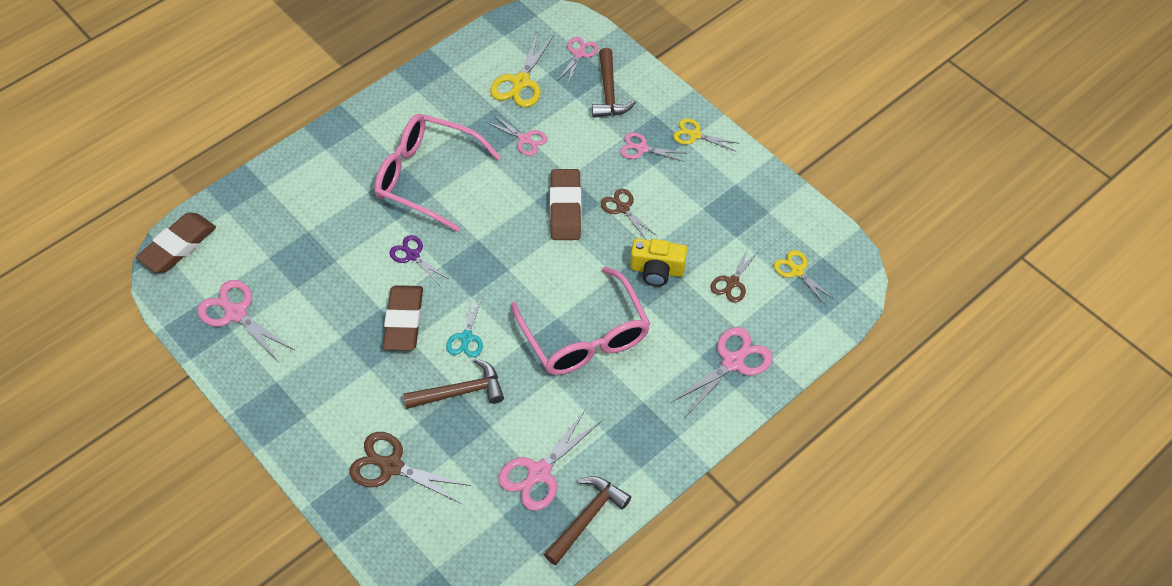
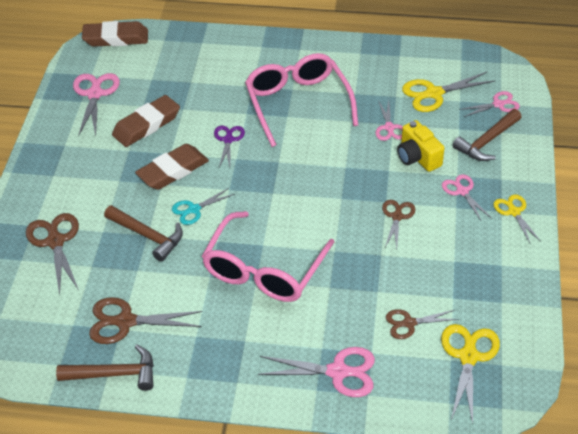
camera: 50 degrees right, 10 degrees down
(539, 472) = (126, 321): pink scissors -> brown scissors
(565, 208) = (358, 187): brown eraser -> brown eraser (146, 125)
(657, 270) = (367, 272): yellow camera -> yellow camera (417, 157)
(797, 271) = (468, 357): yellow scissors -> yellow scissors, size x1.58

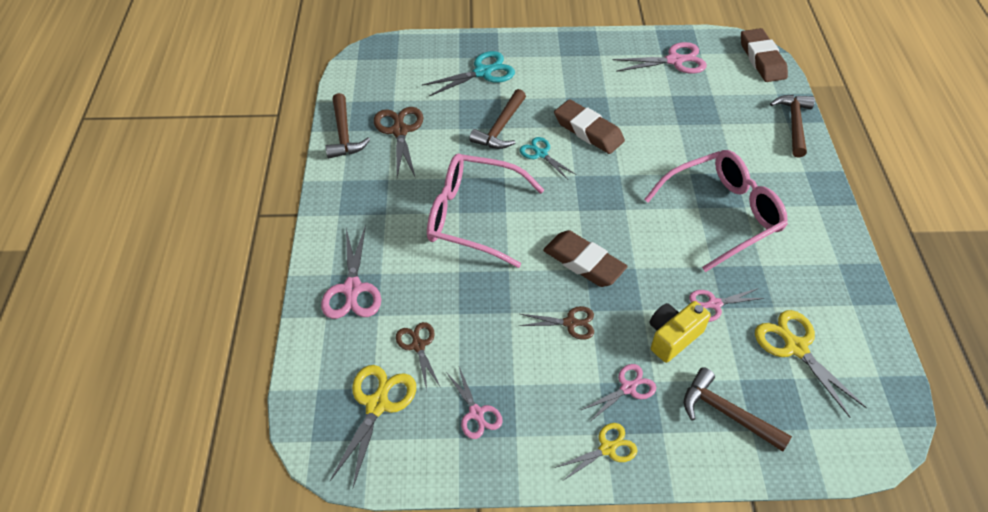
camera: 80 degrees right, 5 degrees up
(55, 242) = (482, 72): brown scissors -> turquoise scissors
(146, 125) = (645, 102): brown eraser -> brown eraser (583, 262)
(205, 39) = (794, 124): none -> brown hammer
(228, 140) = (644, 165): purple scissors -> none
(468, 357) = (377, 405): yellow scissors -> yellow scissors turned 75 degrees counterclockwise
(498, 104) = (805, 425): pink scissors -> pink scissors (476, 413)

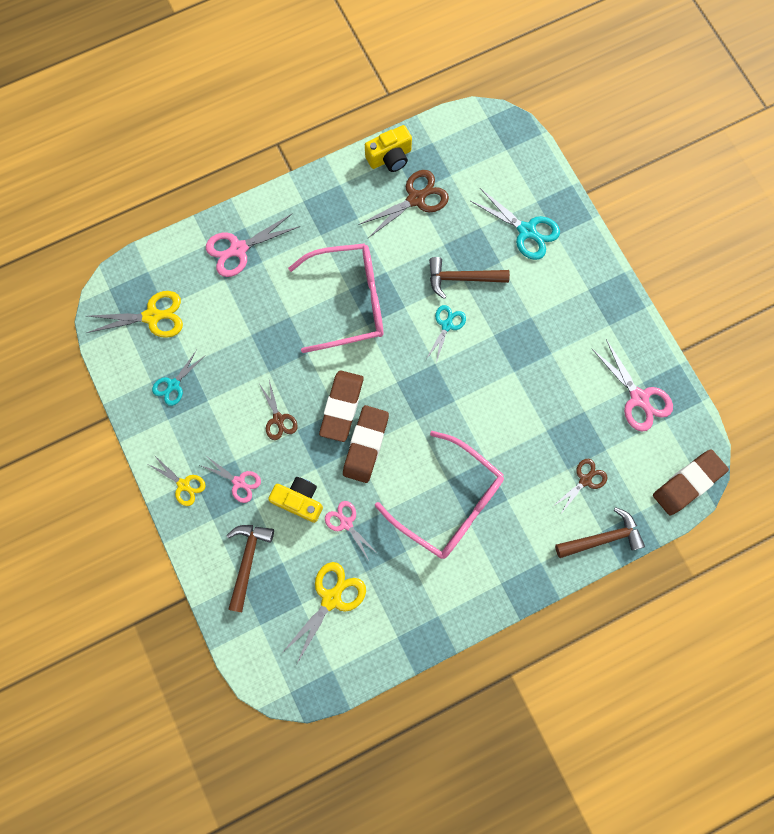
camera: 65 degrees right, 25 degrees up
(344, 134) = (390, 157): brown hammer -> yellow camera
(418, 345) = (210, 320): brown scissors -> brown scissors (585, 480)
(472, 216) = (349, 301): pink glasses -> pink glasses turned 90 degrees clockwise
(476, 413) = (173, 385): pink scissors -> turquoise scissors
(588, 131) = (496, 354): brown eraser -> brown eraser (366, 445)

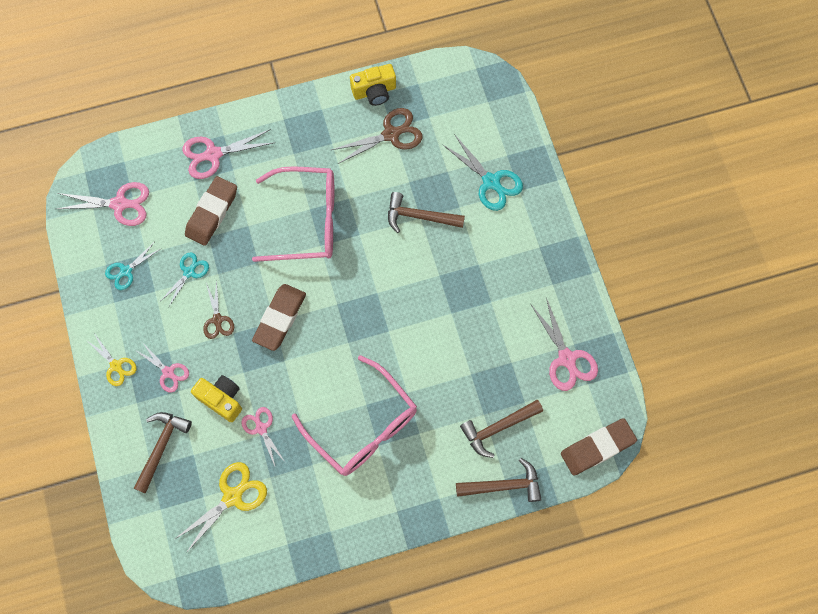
camera: 10 degrees right, 5 degrees down
(152, 316) = (119, 204): yellow scissors -> pink scissors
(366, 445) = (295, 358): brown eraser -> brown eraser (212, 213)
(447, 325) = (395, 258): turquoise scissors -> turquoise scissors (189, 272)
(585, 480) = (498, 428): brown scissors -> brown hammer

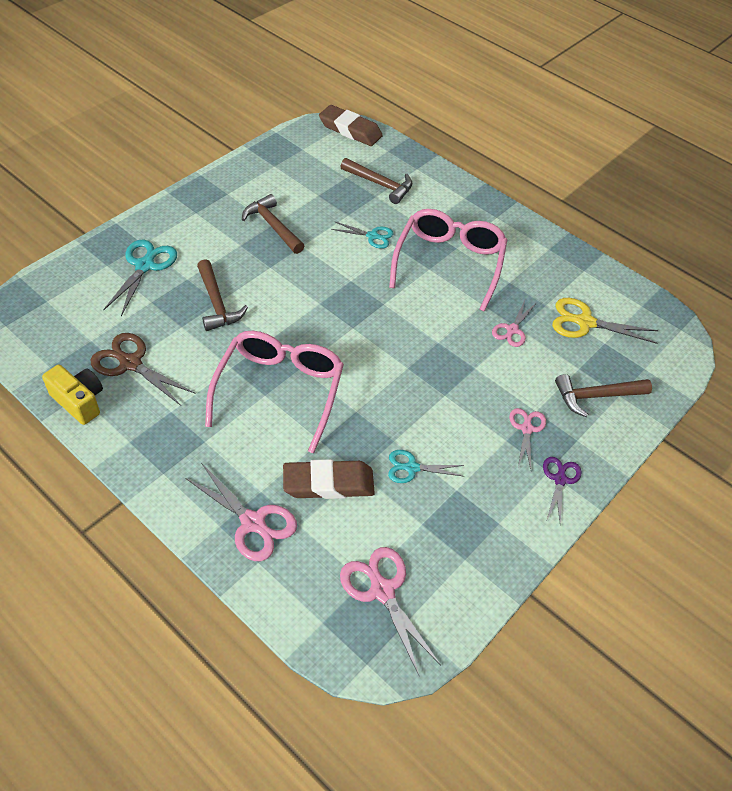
camera: 125 degrees left, 20 degrees down
(116, 365) = (560, 479): yellow scissors -> purple scissors
(126, 271) = (456, 532): turquoise scissors -> turquoise scissors (372, 236)
(217, 319) = (442, 415): brown scissors -> none
(221, 399) = (513, 372): yellow camera -> none
(280, 318) = (401, 364): brown eraser -> none
(307, 220) = (280, 390): pink glasses -> pink glasses turned 45 degrees clockwise
(503, 485) = (422, 167): brown hammer -> brown hammer (273, 226)
(566, 358) = (290, 166): pink scissors -> none

